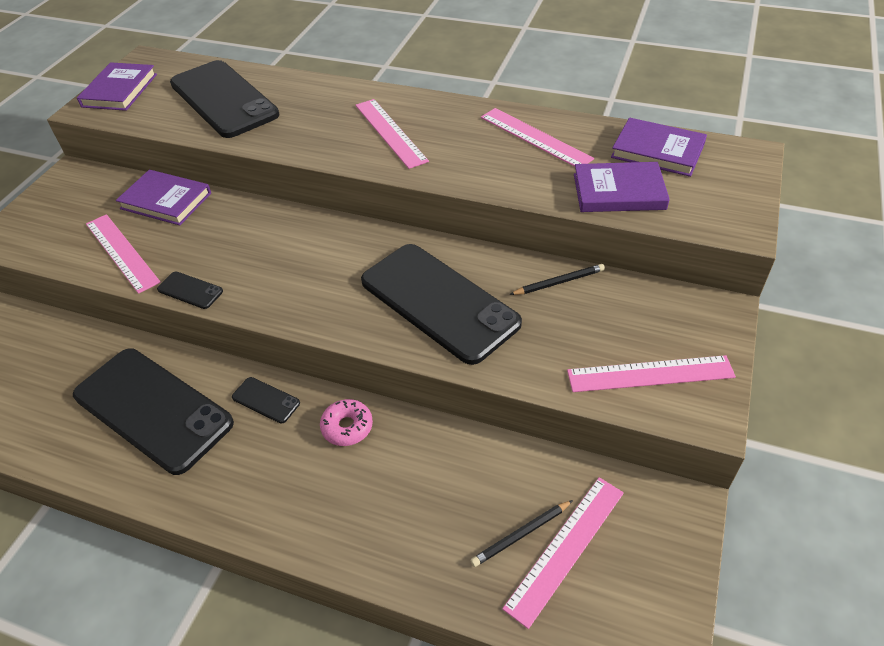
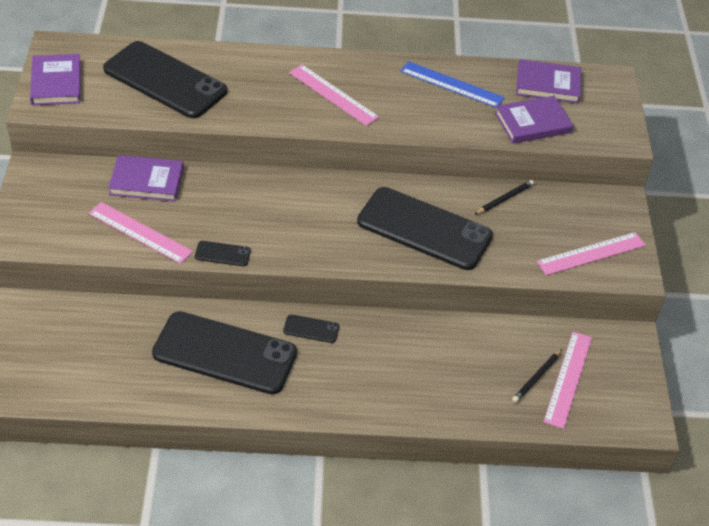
camera: 25 degrees left, 0 degrees up
(347, 427) = (384, 335): pink donut -> none
(535, 137) = (452, 84): pink ruler -> blue ruler

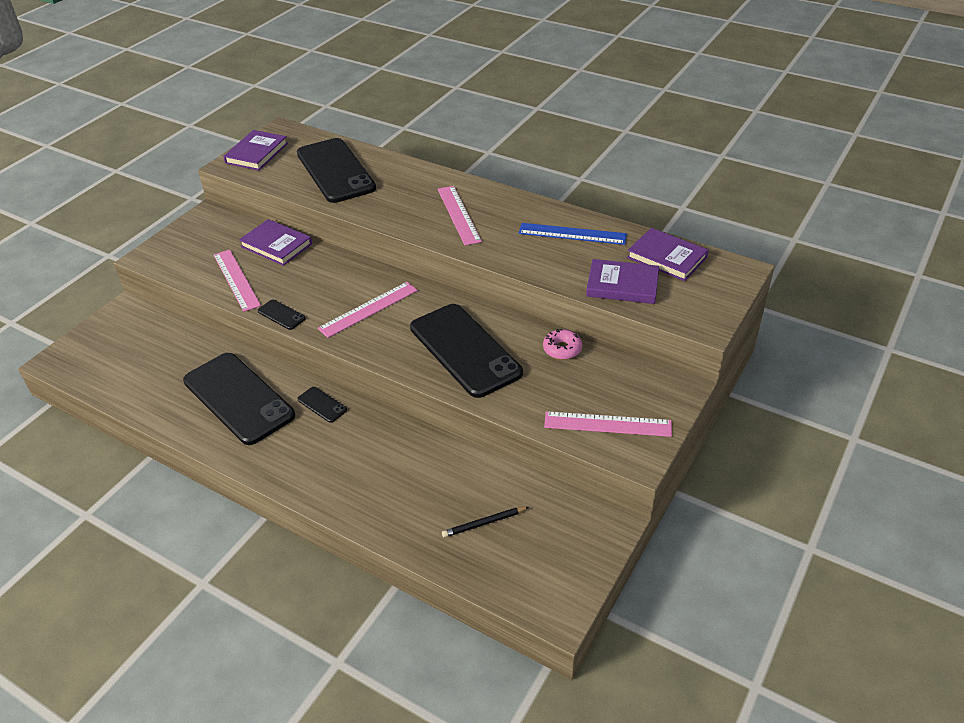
camera: 35 degrees right, 5 degrees down
(452, 84) = (572, 234): blue ruler -> blue ruler turned 45 degrees counterclockwise
(504, 199) = (562, 349): black pencil -> pink donut
(568, 379) = (514, 537): pink ruler -> pink ruler (368, 309)

